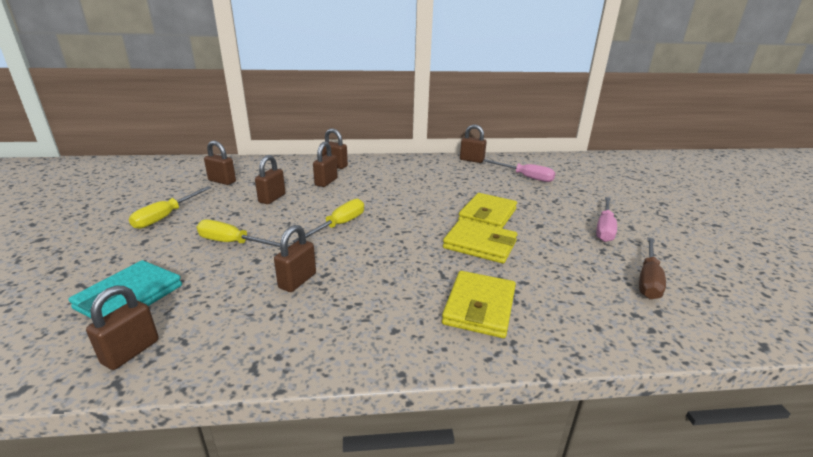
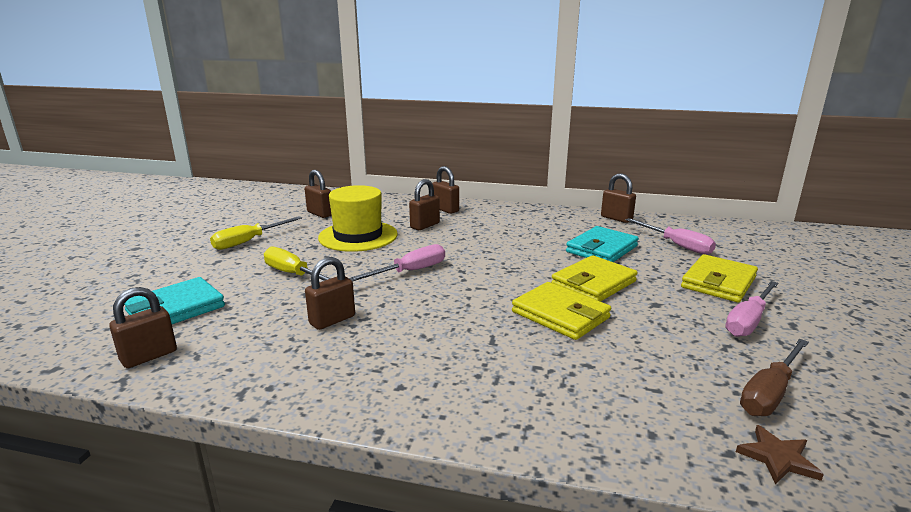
camera: 20 degrees right, 5 degrees down
(272, 198) = (358, 236): brown padlock -> yellow hat
(339, 225) = (410, 272): yellow screwdriver -> pink screwdriver
(476, 186) = (601, 249): none -> turquoise wallet
(479, 307) = (512, 382): yellow wallet -> yellow wallet (718, 282)
(680, 326) = (778, 458): none -> brown star

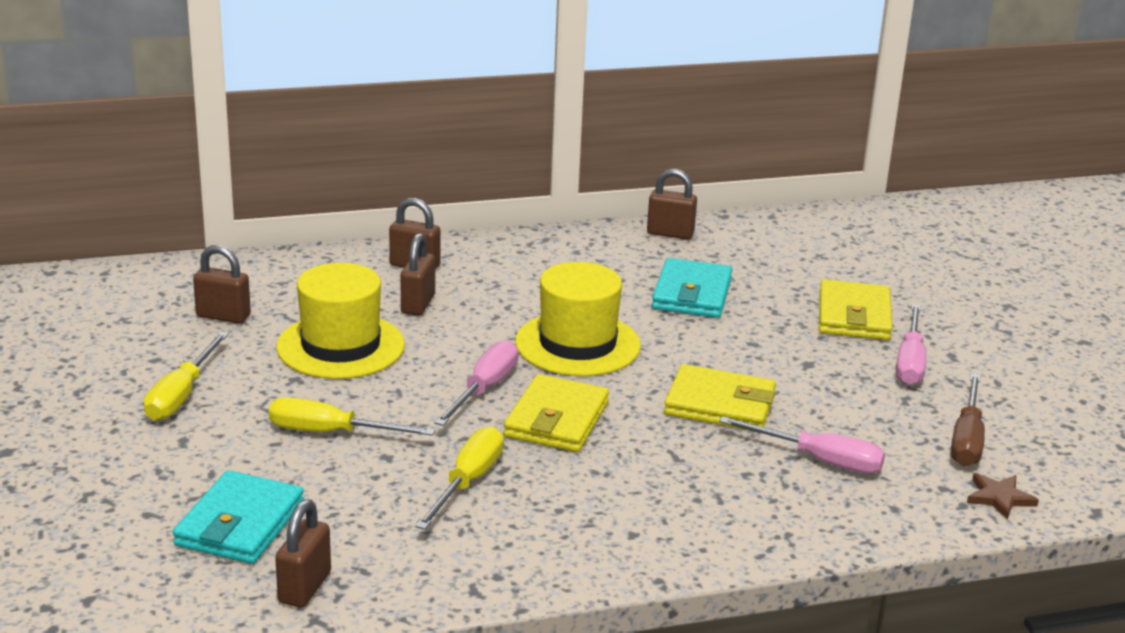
camera: 30 degrees left, 5 degrees up
(332, 320) = (468, 482): brown padlock -> yellow screwdriver
(496, 260) = (577, 344): none -> yellow hat
(593, 283) = (722, 351): yellow wallet -> yellow wallet (556, 420)
(676, 245) = (775, 267): pink screwdriver -> pink screwdriver (819, 460)

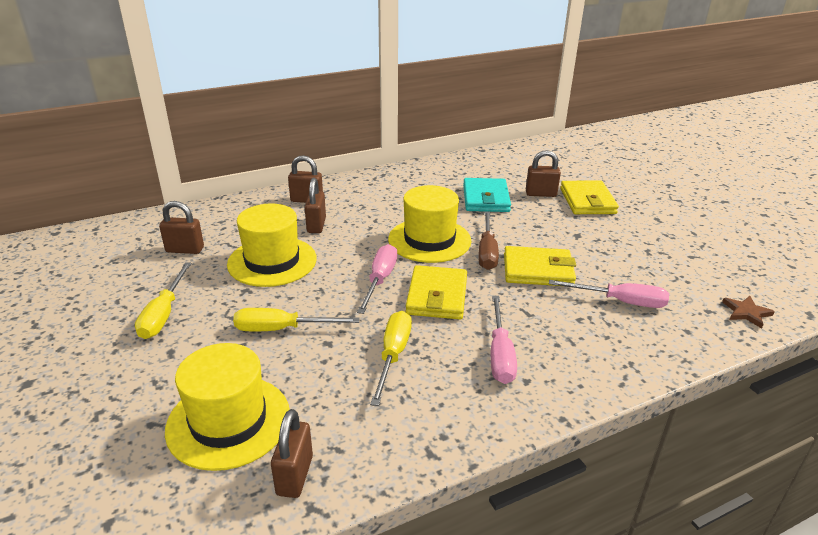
camera: 10 degrees left, 5 degrees up
(240, 524) = (228, 421): turquoise wallet -> yellow hat
(670, 233) = (456, 163): brown padlock -> brown padlock (541, 194)
(910, 362) = (636, 226): pink screwdriver -> pink screwdriver (500, 354)
(966, 439) = (700, 274): brown screwdriver -> brown screwdriver (487, 252)

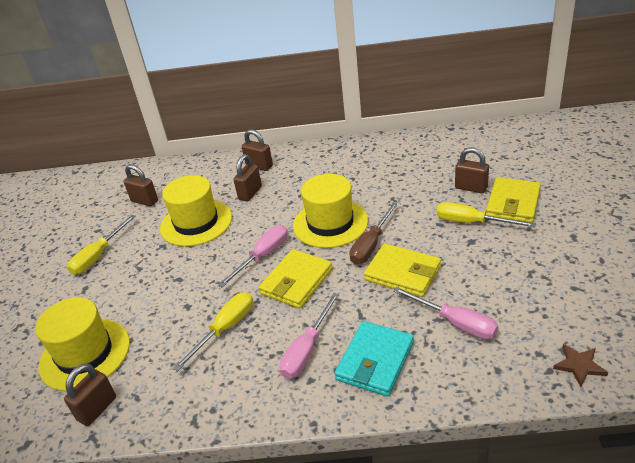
camera: 30 degrees right, 5 degrees up
(282, 329) = (164, 286): yellow screwdriver -> yellow screwdriver (472, 222)
(485, 199) = (412, 186): turquoise wallet -> turquoise wallet (375, 361)

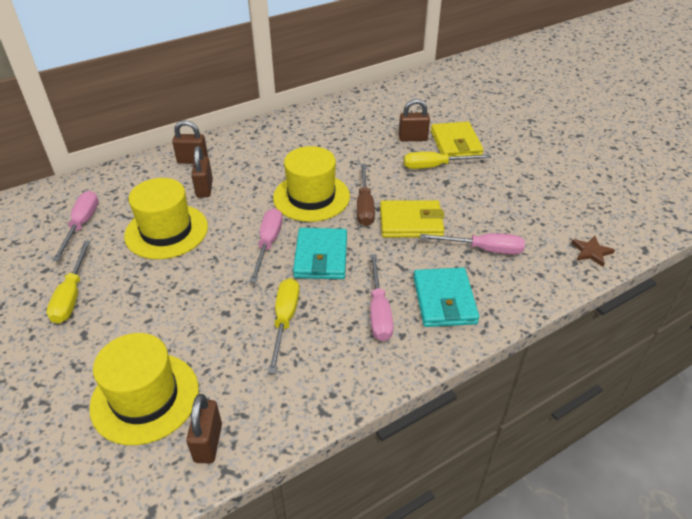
camera: 35 degrees left, 5 degrees up
(144, 201) = (82, 225): brown padlock -> pink screwdriver
(296, 281) = (321, 257): yellow wallet -> turquoise wallet

